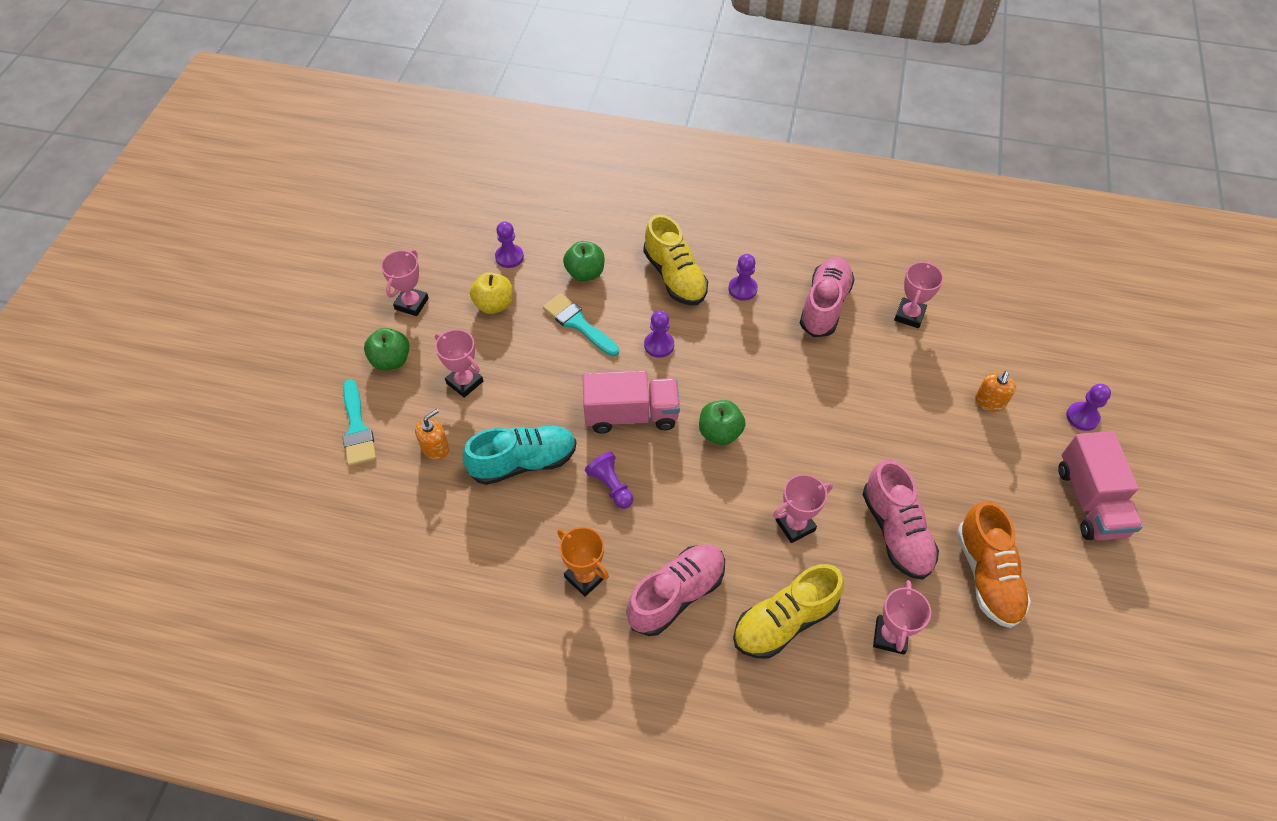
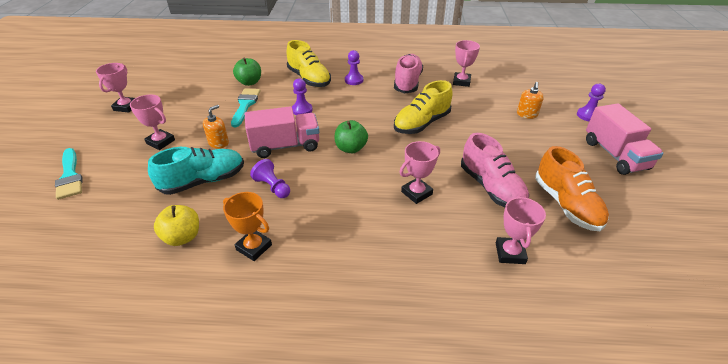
camera: 10 degrees left, 15 degrees down
(391, 360) = (105, 136): green apple -> none
(435, 448) = (133, 181): orange soap dispenser -> orange soap dispenser (218, 143)
(494, 305) = (186, 102): yellow apple -> yellow apple (182, 237)
(509, 257) = (198, 80): purple pawn -> none
(578, 324) = (245, 105): turquoise brush -> turquoise brush turned 60 degrees clockwise
(676, 595) = (332, 249): pink shoe -> none
(784, 621) = (423, 255): yellow shoe -> yellow shoe (421, 123)

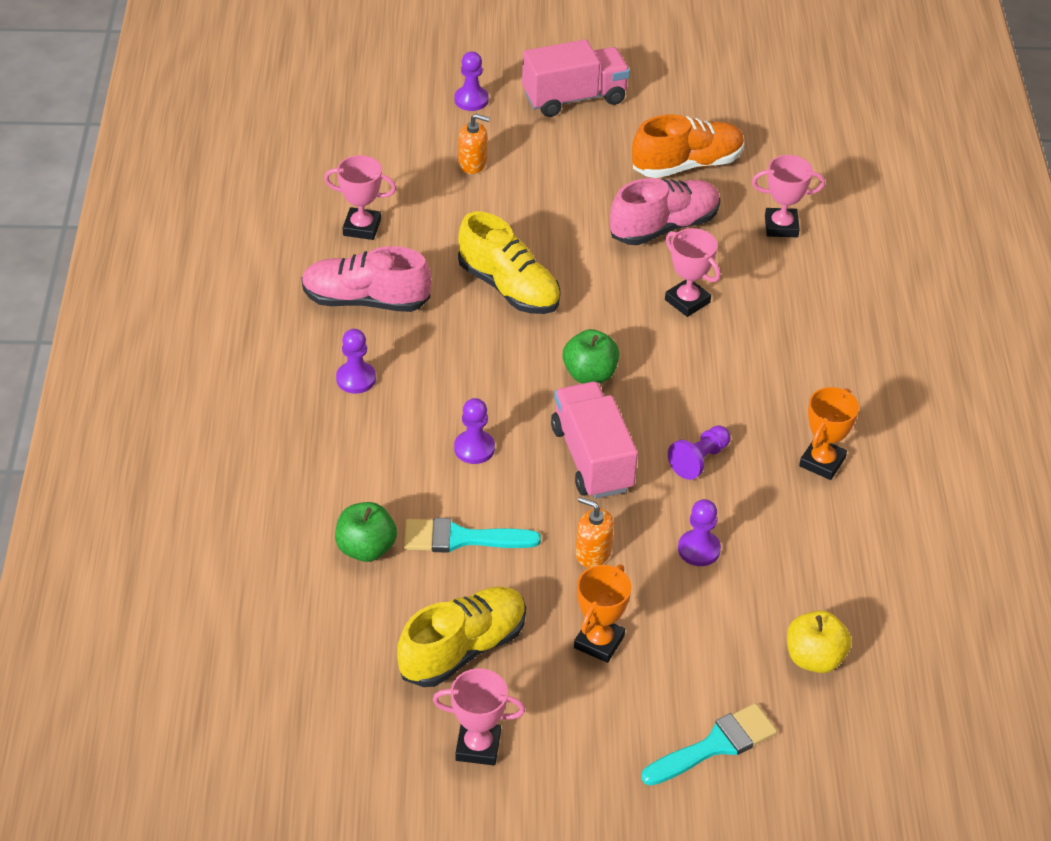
camera: 95 degrees left, 5 degrees up
(161, 142) = (599, 642): pink trophy -> orange trophy
(182, 237) = (820, 544): yellow apple -> yellow apple (814, 658)
(203, 181) = (699, 549): turquoise shoe -> purple pawn
(309, 79) = (350, 449): yellow shoe -> yellow shoe (463, 649)

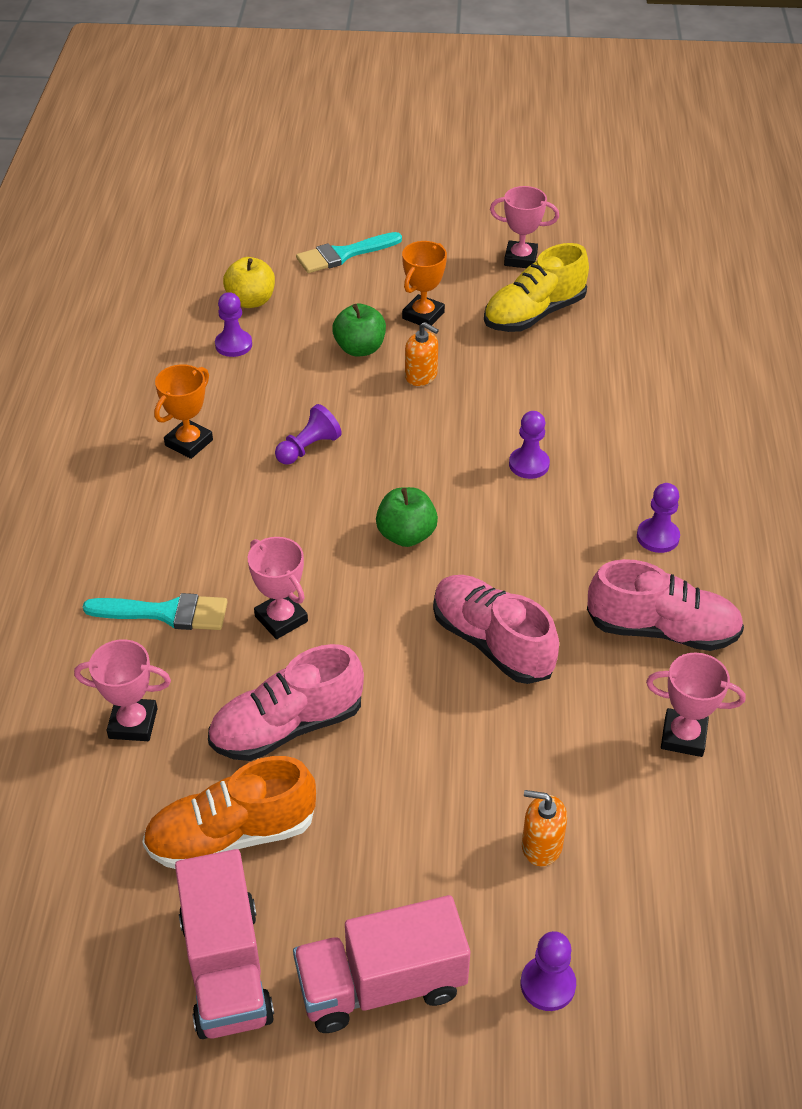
camera: 175 degrees left, 0 degrees up
(366, 548) = (623, 384): green apple -> green apple (360, 348)
(461, 538) = (538, 390): turquoise brush -> turquoise brush (165, 613)
(509, 288) = (492, 642): yellow shoe -> pink shoe
(592, 458) = (413, 452): pink truck -> pink truck (226, 968)
(699, 549) = (326, 375): purple pawn -> purple pawn (233, 345)

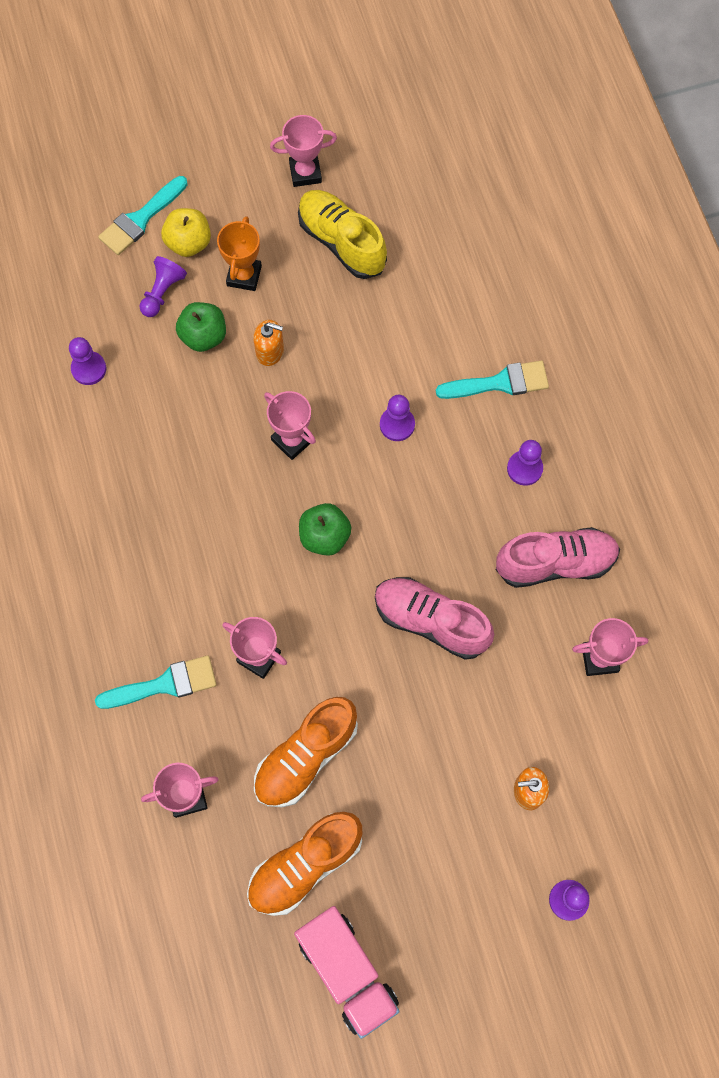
camera: 20 degrees left, 25 degrees up
(189, 443) = (101, 498): orange trophy -> none
(251, 301) = (80, 308): yellow apple -> yellow apple (188, 243)
(287, 727) = (306, 757): pink shoe -> orange shoe
(308, 448) = (206, 469): purple pawn -> purple pawn (162, 292)
(381, 984) = (457, 943): pink truck -> none
(410, 448) = (292, 440): none -> pink trophy
(534, 314) = (341, 242): yellow shoe -> yellow shoe turned 105 degrees clockwise
(657, 459) = (499, 383): none -> turquoise brush

